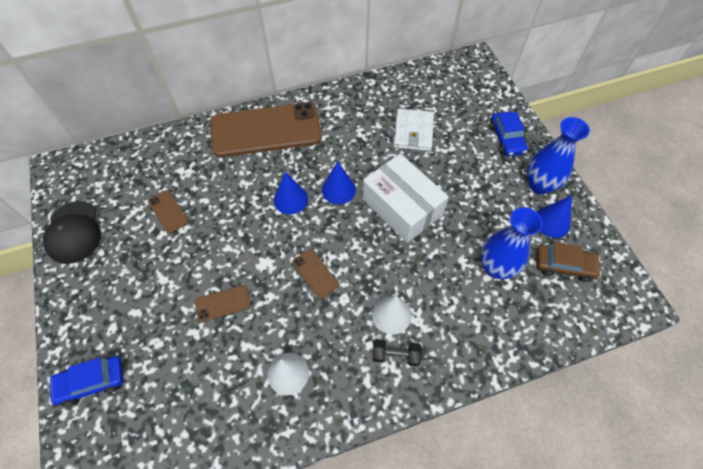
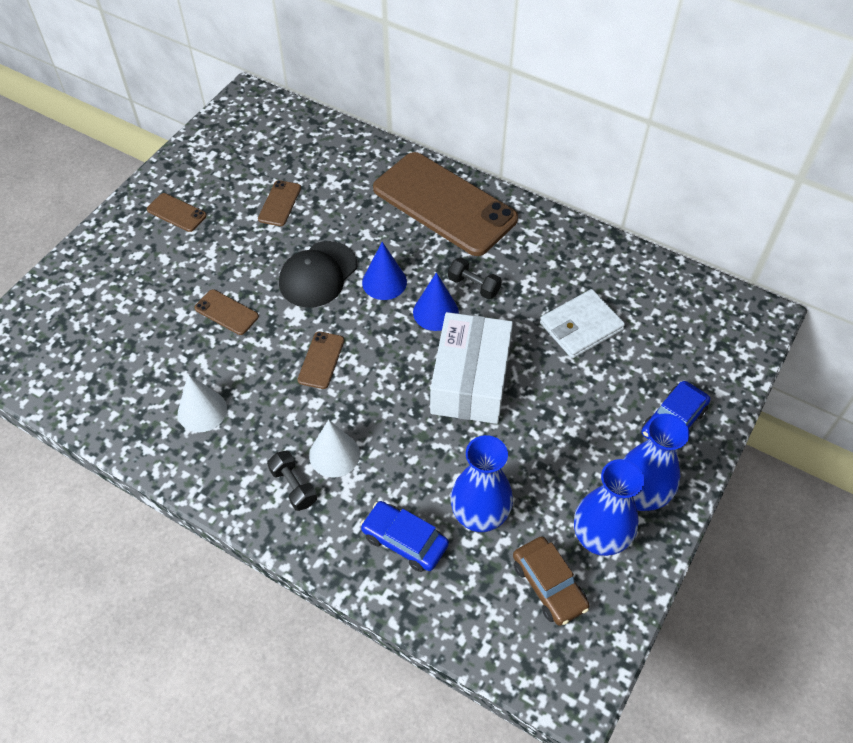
camera: 50 degrees right, 5 degrees down
(74, 232) = (198, 159): black cap -> black cap (318, 274)
(92, 382) = (81, 279): blue car -> blue car (404, 541)
(104, 277) = (176, 212): none -> brown phone
(338, 158) = (473, 286): none -> black dumbbell
(552, 222) = (599, 539): blue cone -> blue vase

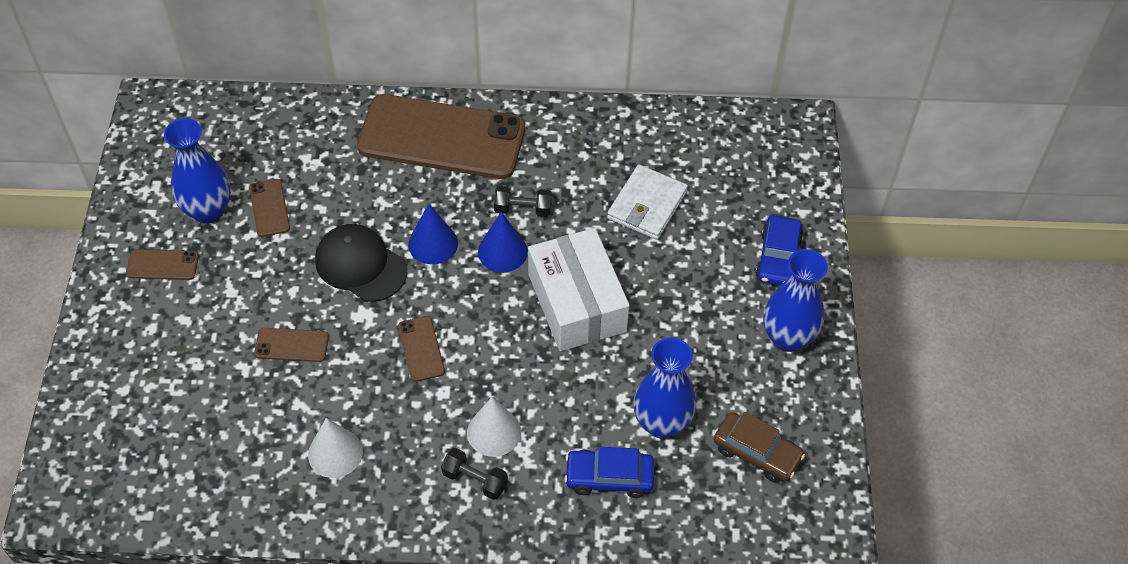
camera: 30 degrees left, 0 degrees up
(318, 274) = (360, 265): black cap -> black cap turned 120 degrees clockwise
(599, 539) = (775, 392): blue vase -> blue vase (208, 211)

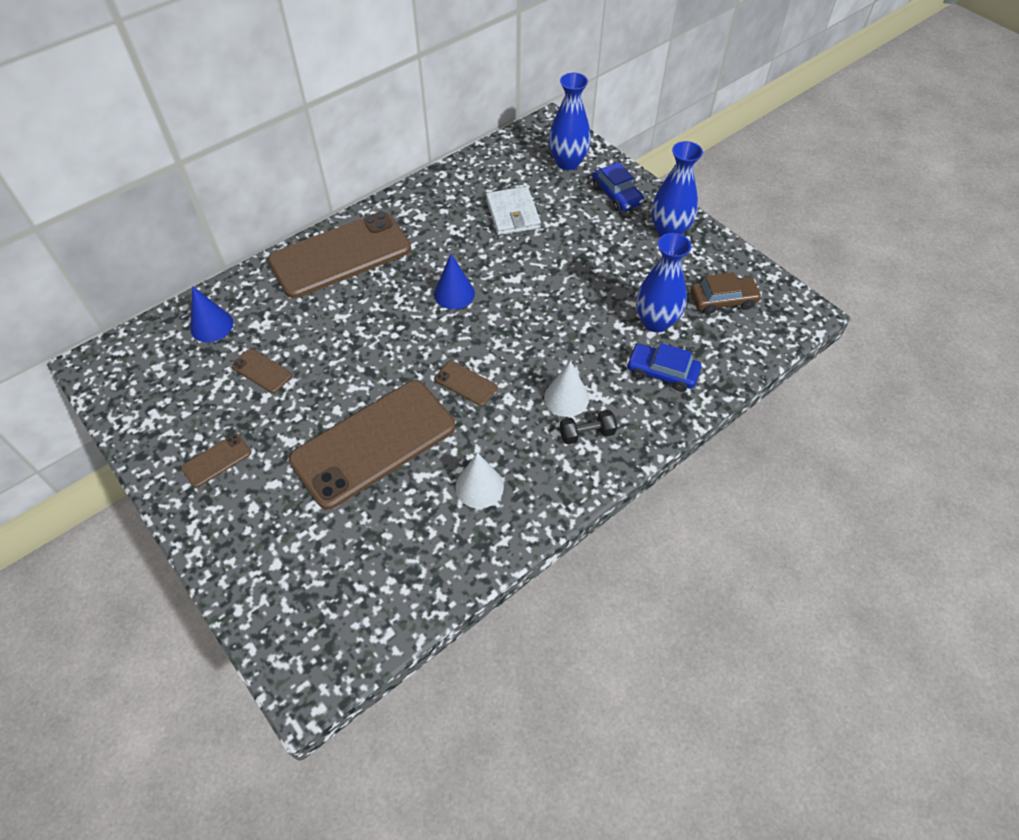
camera: 40 degrees left, 0 degrees up
(208, 211) = (215, 402): blue vase -> blue vase (567, 162)
(291, 345) = (374, 443): brown phone -> brown phone, size x2.48
(360, 265) = (368, 362): black cap -> none
(433, 243) = (403, 318): blue cone -> blue cone (211, 326)
(523, 209) = (440, 262): black dumbbell -> none
(577, 302) = (532, 291): white box -> none
(609, 477) = (662, 372): blue car -> blue car turned 60 degrees clockwise

